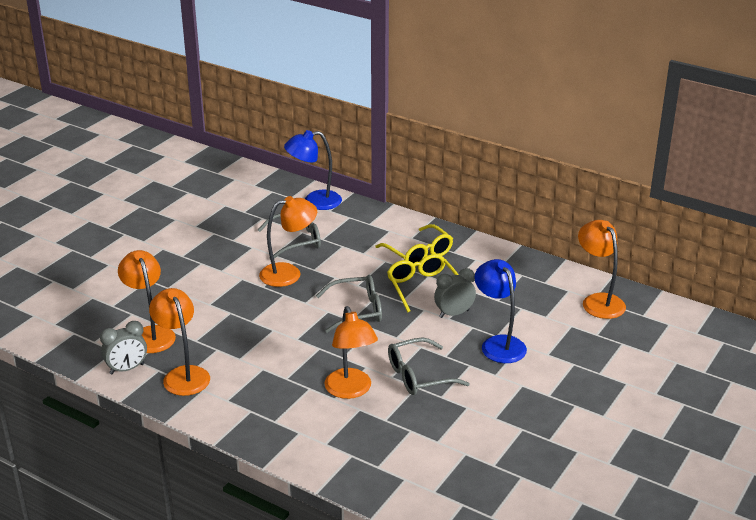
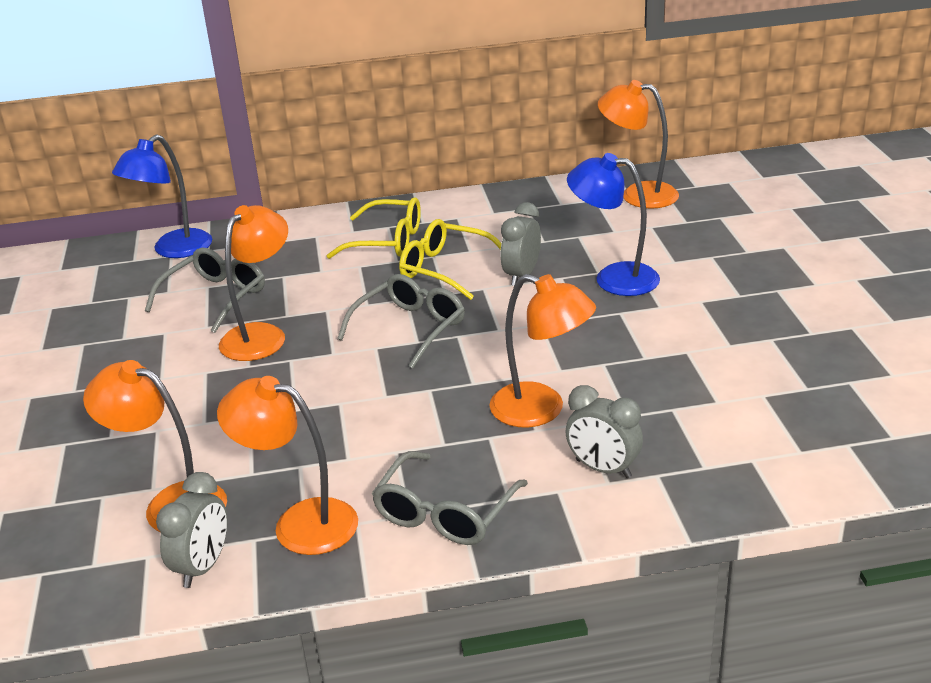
camera: 40 degrees left, 0 degrees up
(333, 436) = (603, 469): none -> grey clock
(419, 375) = (588, 351): grey glasses -> grey glasses (445, 512)

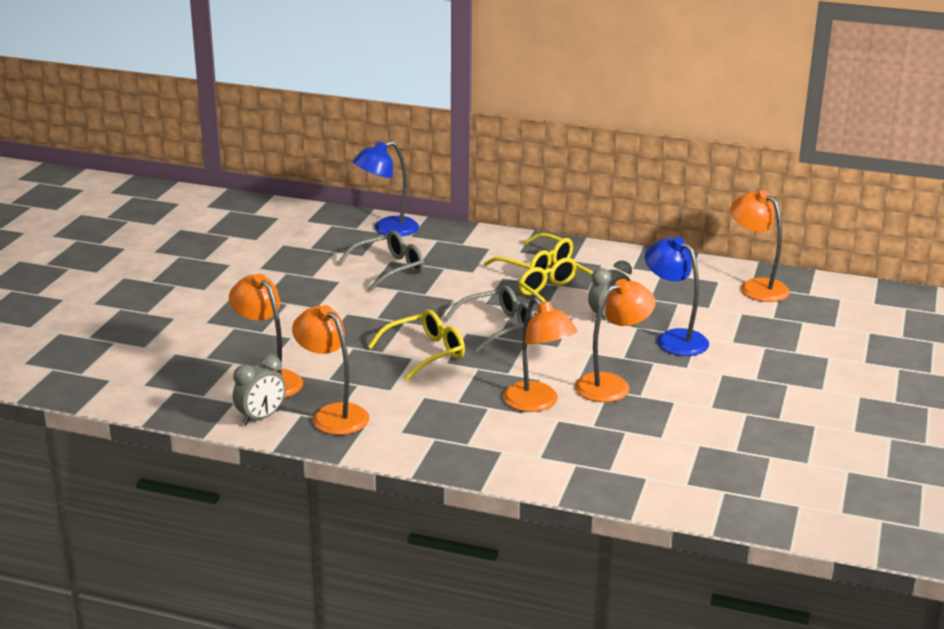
camera: 25 degrees right, 5 degrees down
(261, 335) = (399, 301): orange lamp -> orange lamp (611, 384)
(349, 392) = (424, 353): none -> yellow glasses
(445, 512) = (422, 438): grey glasses -> none
(603, 469) = (543, 449): grey clock -> none

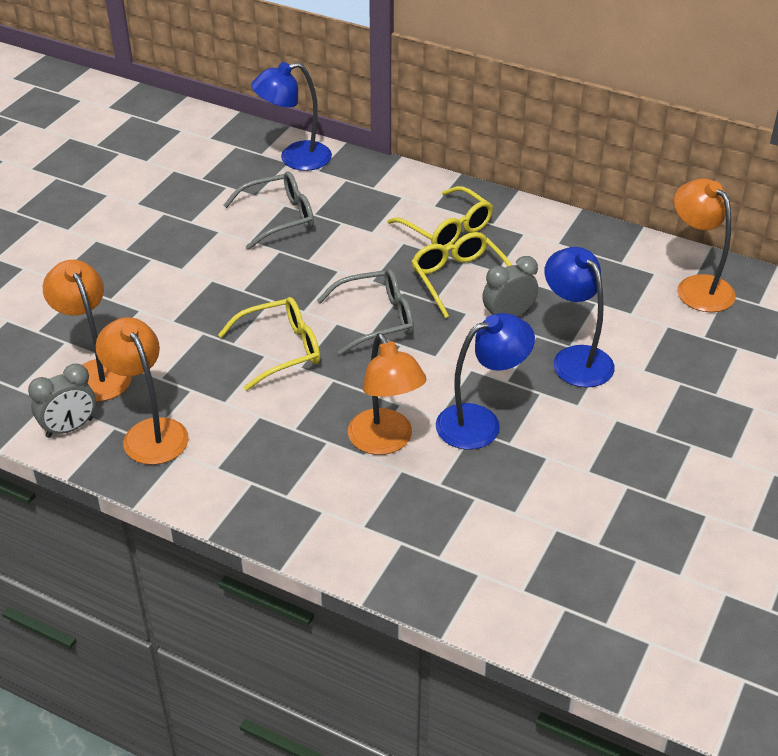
camera: 10 degrees right, 15 degrees up
(611, 384) = (480, 422): orange lamp -> blue lamp

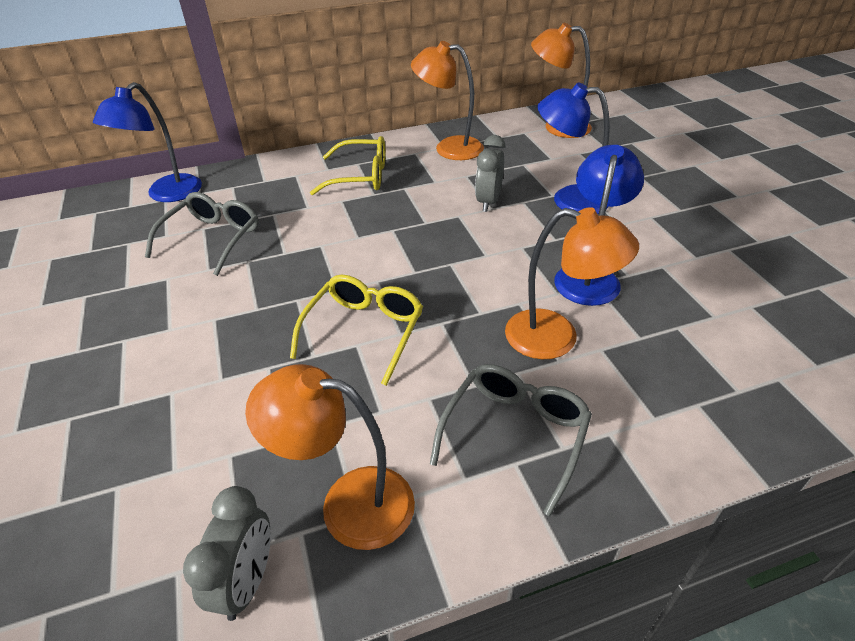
camera: 45 degrees left, 0 degrees up
(95, 372) = (198, 490): orange lamp -> orange lamp (449, 148)
(375, 319) = (403, 259): grey glasses -> grey glasses (514, 435)
(460, 280) = (420, 200): yellow glasses -> none

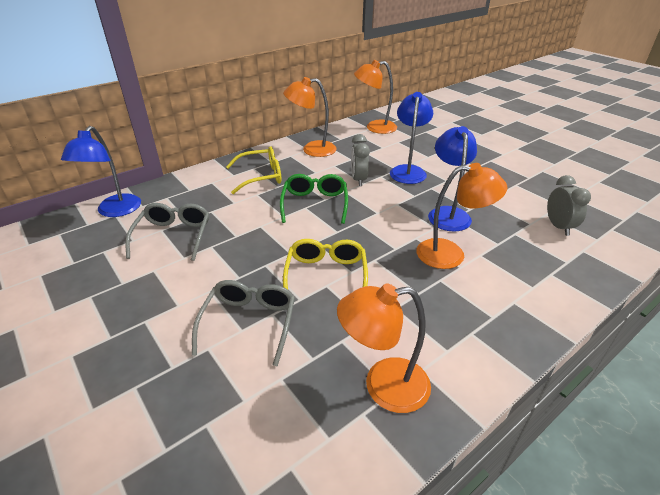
camera: 20 degrees left, 5 degrees down
(247, 581) = (345, 457): grey clock -> grey clock (558, 227)
(407, 228) = (315, 204): none -> green glasses
(514, 435) = (461, 317): grey glasses -> grey glasses (249, 324)
(568, 200) = (408, 171): blue lamp -> blue lamp turned 105 degrees clockwise

